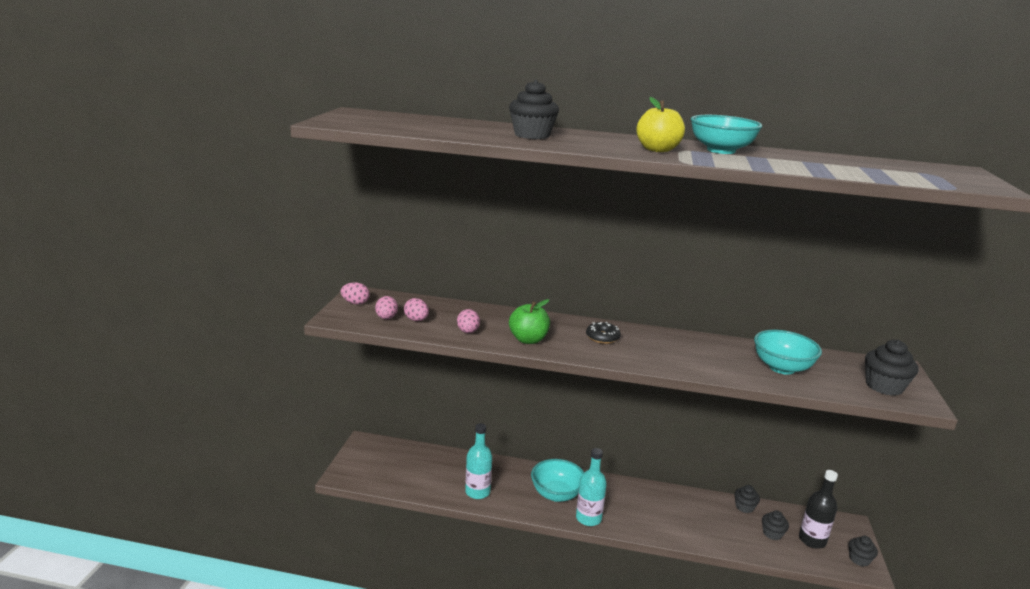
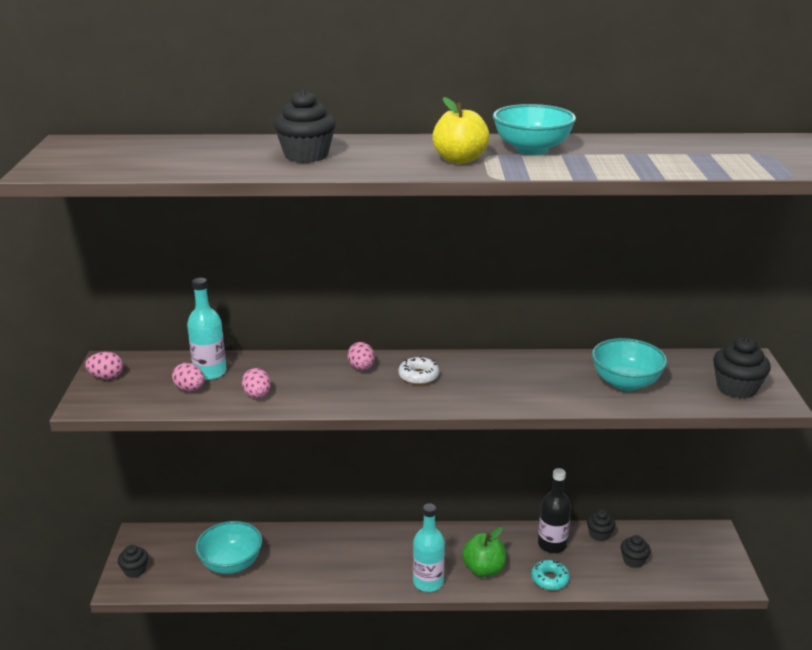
camera: 10 degrees left, 5 degrees up
(386, 318) = (152, 393): pink egg -> pink egg (361, 368)
(477, 492) = (292, 574): turquoise bottle -> turquoise bottle (210, 372)
(528, 340) = (332, 394): green apple -> green apple (483, 569)
(556, 494) = (386, 559): turquoise bowl -> turquoise bowl (231, 563)
(602, 337) = (418, 376): black donut -> white donut
(694, 535) = (550, 579): none -> turquoise donut
(812, 540) = (676, 560): black bottle -> black bottle (552, 544)
(859, 559) = (728, 572): black cupcake -> black cupcake (135, 570)

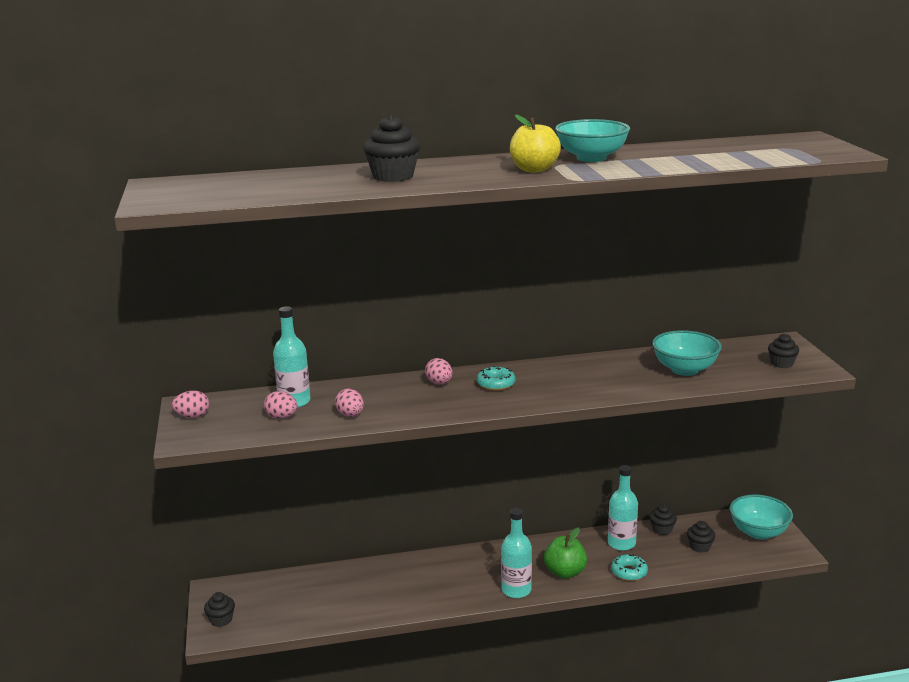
camera: 10 degrees left, 5 degrees down
(231, 563) = (317, 600): turquoise bowl -> turquoise bowl (758, 532)
(418, 376) = (496, 384): white donut -> turquoise donut
(552, 544) = (621, 543): black bottle -> turquoise bottle
(736, 388) = (781, 363): black cupcake -> black cupcake, size x0.61

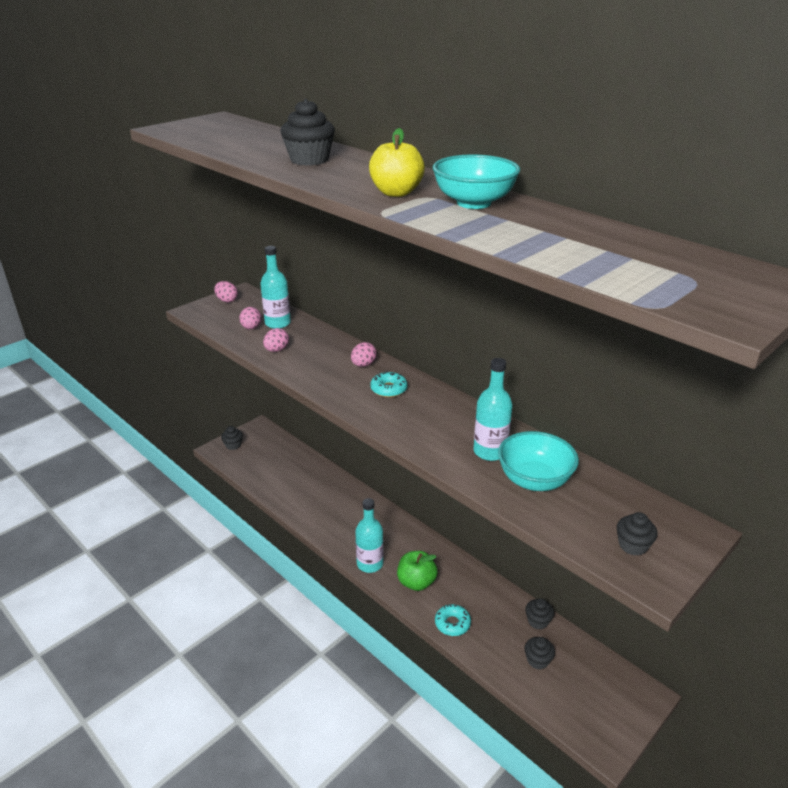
camera: 55 degrees right, 10 degrees up
(621, 543) = (489, 601): turquoise bottle -> turquoise bottle (490, 451)
(758, 532) = (608, 700): turquoise bowl -> none

